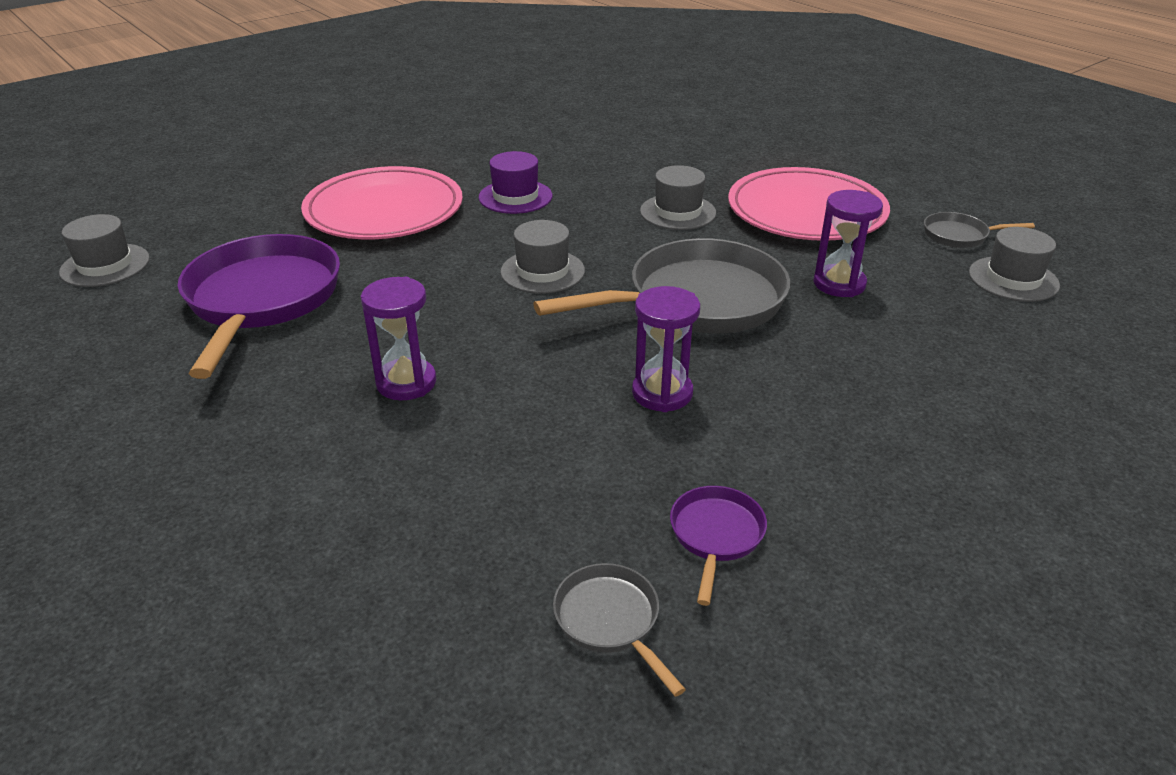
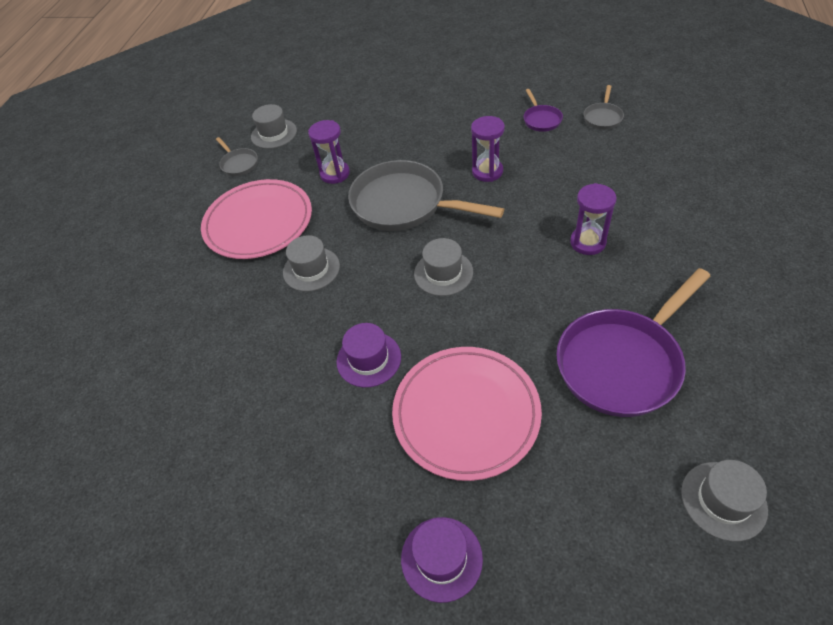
camera: 125 degrees left, 15 degrees up
(321, 160) = (441, 558): none -> purple hat
(716, 535) = (541, 119): purple pan -> purple pan turned 75 degrees counterclockwise

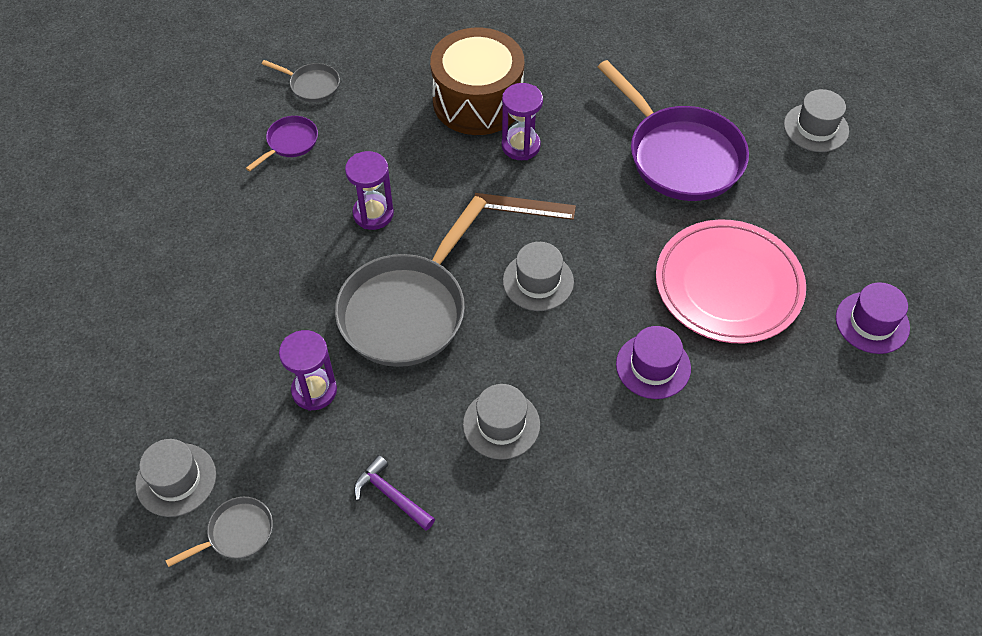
camera: 90 degrees left, 5 degrees up
(258, 222) = (391, 495): pink plate -> purple hammer
(519, 253) = (523, 206): none -> brown ruler
(541, 119) = (290, 143): purple pan -> purple pan turned 45 degrees counterclockwise
(629, 208) = (477, 101): none -> brown drum

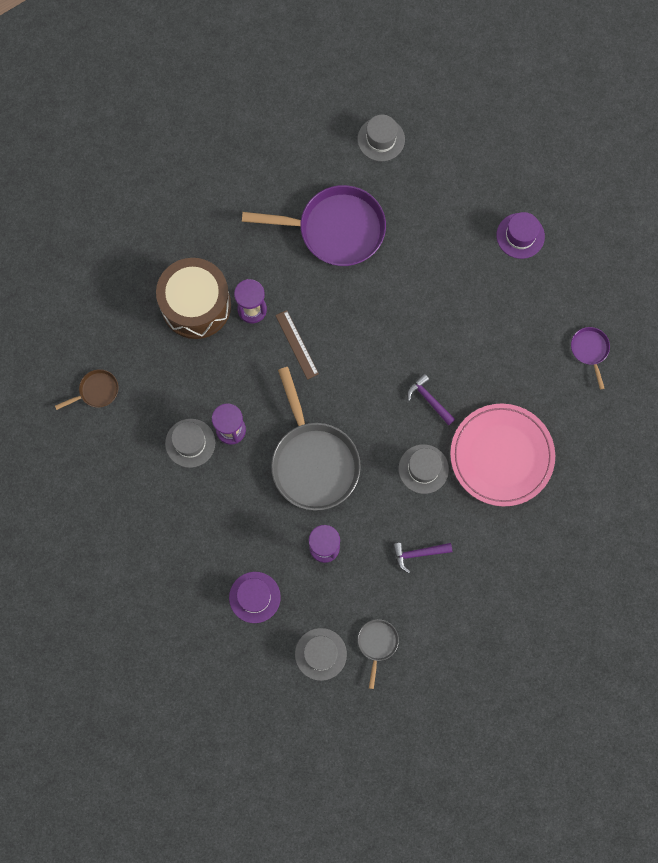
camera: 50 degrees left, 20 degrees up
(290, 143) = (134, 437): purple pan -> purple pan (590, 350)
(312, 85) = (96, 391): grey pan -> brown pan
(523, 206) = (297, 344): brown ruler -> brown ruler turned 75 degrees counterclockwise
(538, 281) = (353, 379): grey hat -> grey hat (190, 443)
(589, 370) = (429, 399): none -> purple hammer
(653, 366) = (453, 366): purple hat -> purple hat (254, 597)
(728, 285) = (439, 284): pink plate -> pink plate (501, 456)

